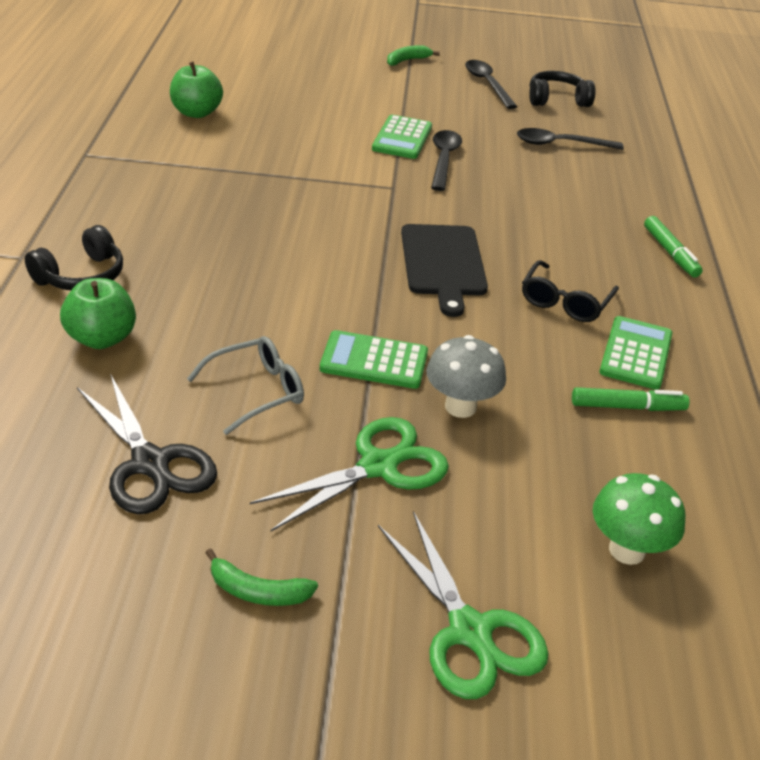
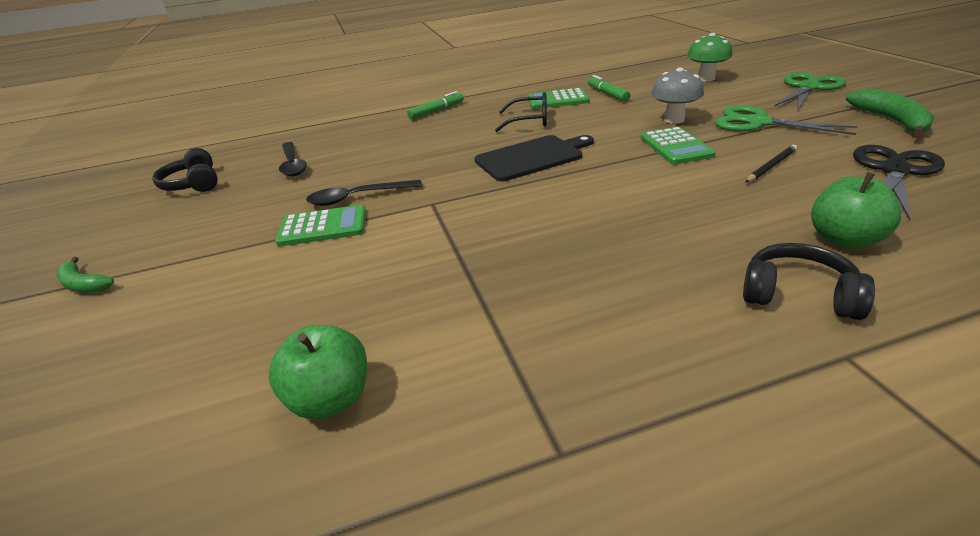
camera: 105 degrees left, 5 degrees down
(256, 391) = (771, 166): grey glasses -> black pencil
(258, 591) = (891, 120): green banana -> green banana, size x1.61
(487, 84) = (159, 221): black spoon -> none

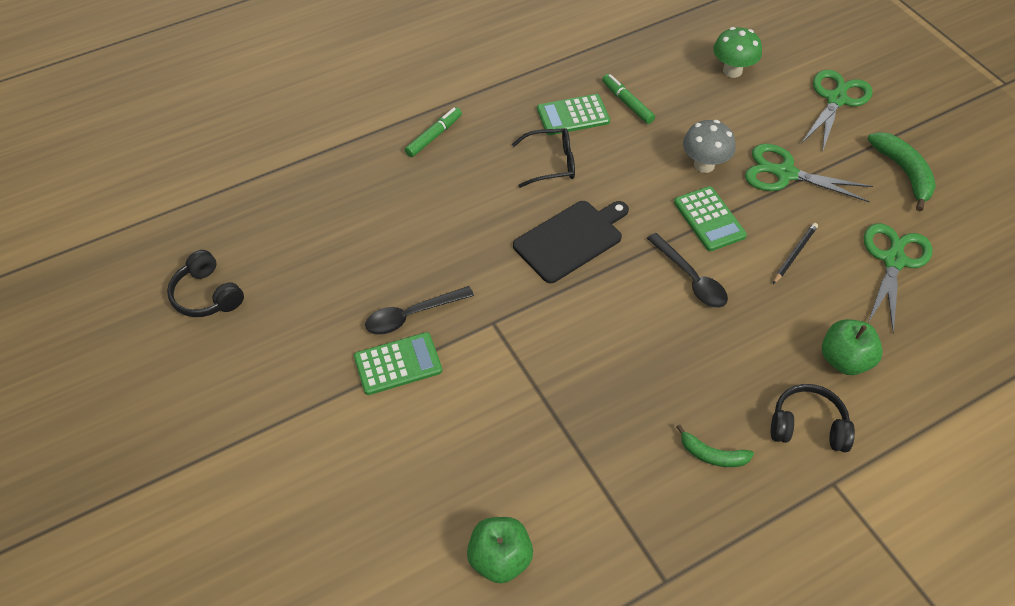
camera: 15 degrees left, 20 degrees up
(83, 284) = (202, 461): green banana -> green banana (712, 455)
(293, 164) = (308, 255): black spoon -> black spoon (691, 278)
(894, 171) = (893, 261): black scissors -> green scissors

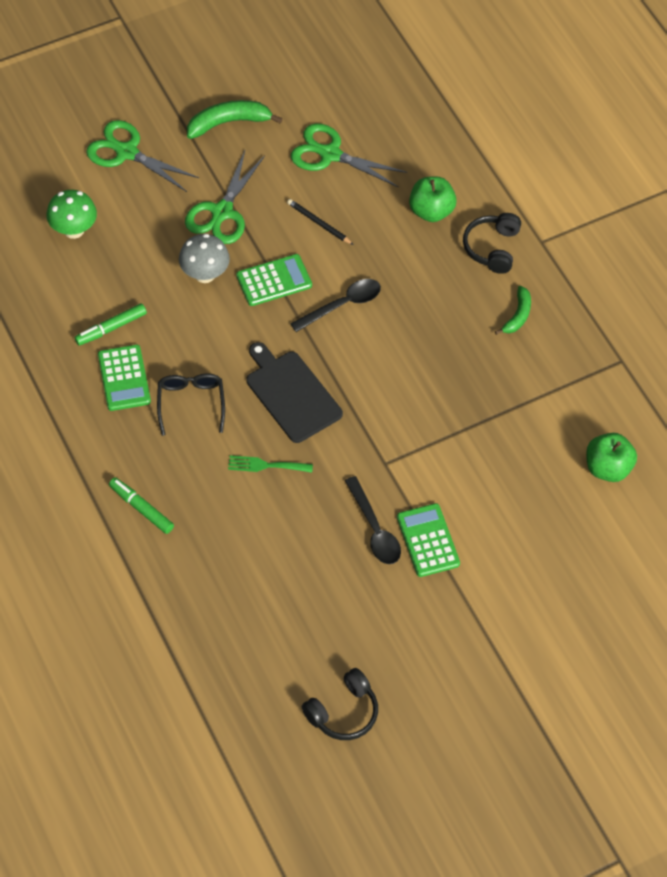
camera: 90 degrees left, 5 degrees up
(484, 223) = (265, 465): none -> green fork

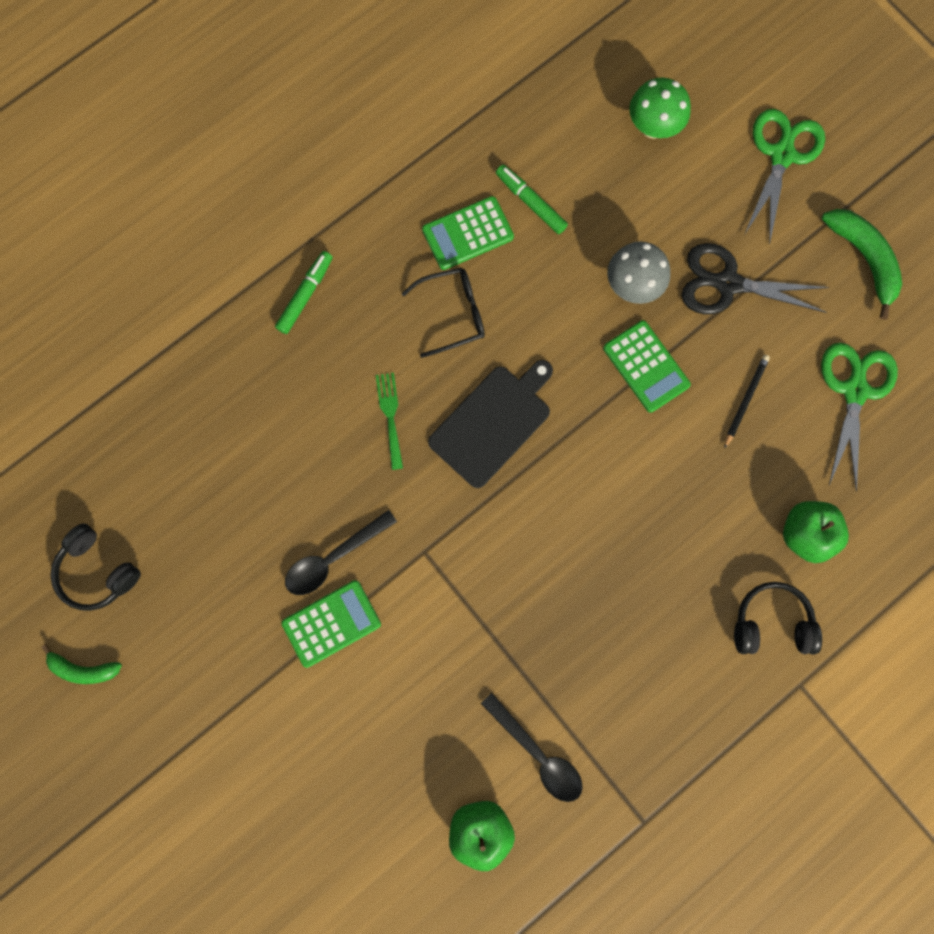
camera: 80 degrees right, 20 degrees up
(222, 212) = (728, 284): green scissors -> black scissors
(342, 305) = (633, 454): black spoon -> black spoon (537, 753)
(518, 315) = (677, 674): green banana -> green banana (84, 669)

